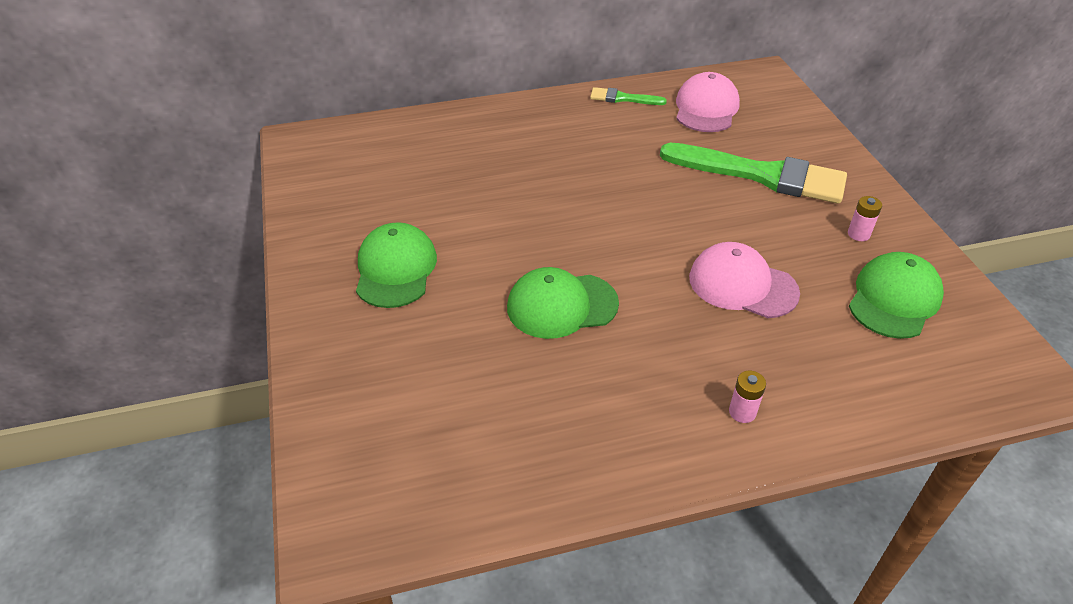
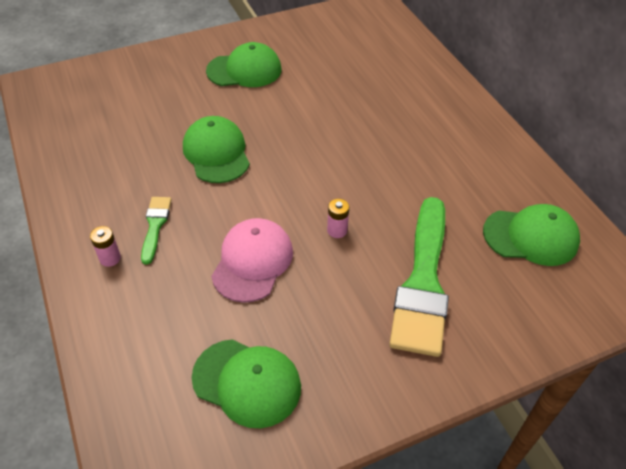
camera: 80 degrees right, 5 degrees up
(623, 98) = (518, 171): green brush -> green brush (155, 225)
(706, 108) = (531, 237): pink cap -> green cap
(858, 234) = (343, 362): pink battery -> pink battery (337, 230)

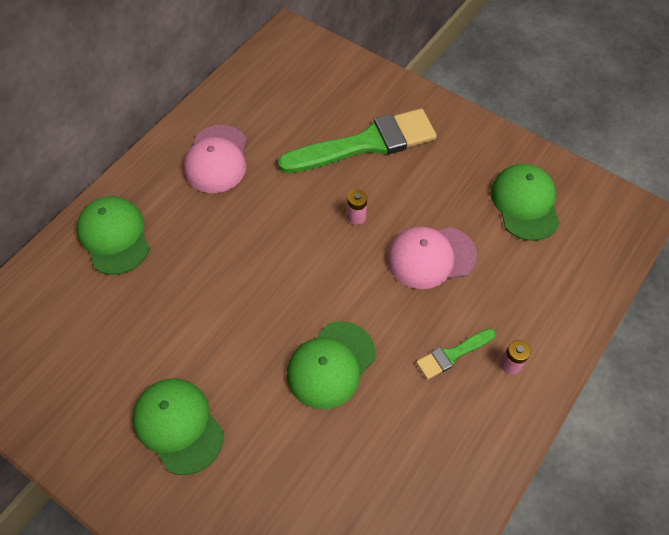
camera: 120 degrees left, 10 degrees up
(469, 165) = (216, 159): none -> pink cap
(531, 237) = (275, 98): green cap -> green cap (114, 236)

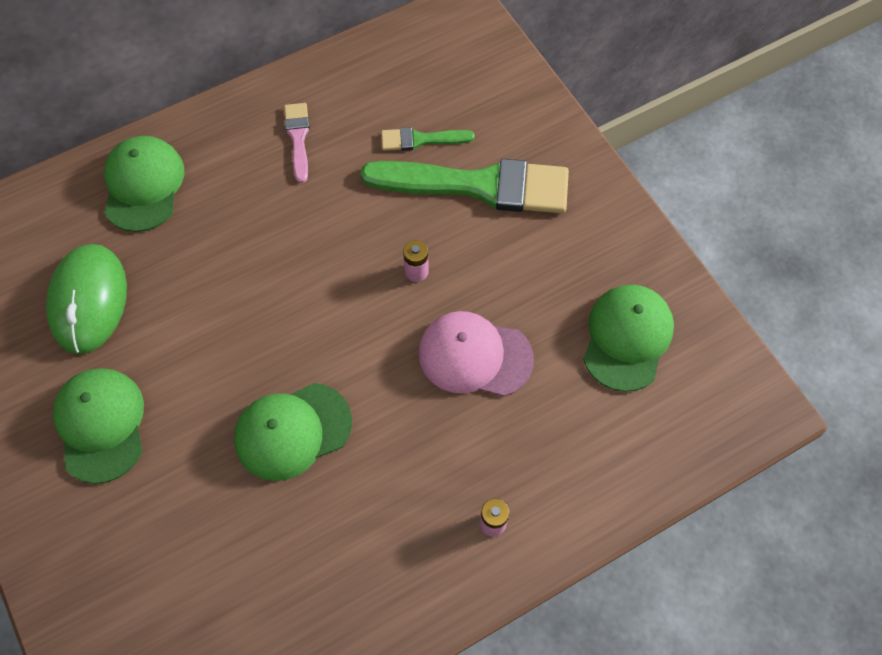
camera: 25 degrees right, 5 degrees up
(116, 337) = (89, 300): none -> green mouse
(216, 159) = (298, 138): pink cap -> pink brush
(452, 354) = (433, 481): green brush -> green brush (421, 140)

